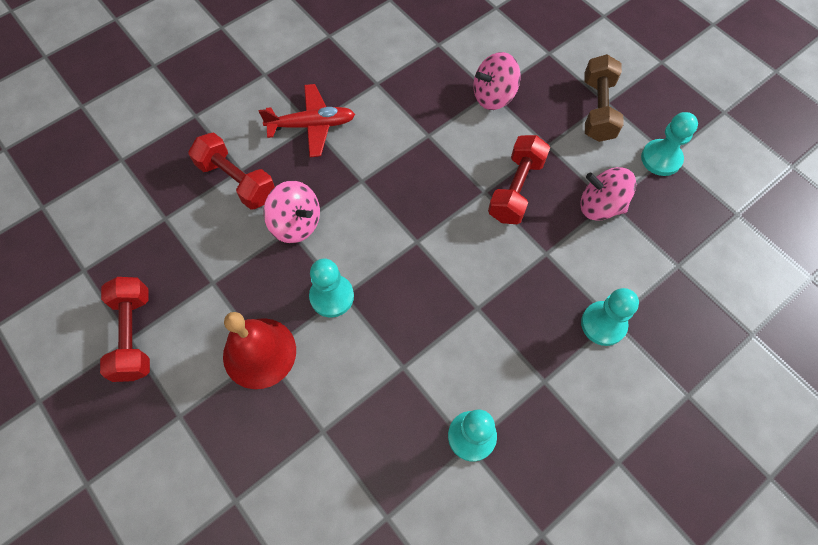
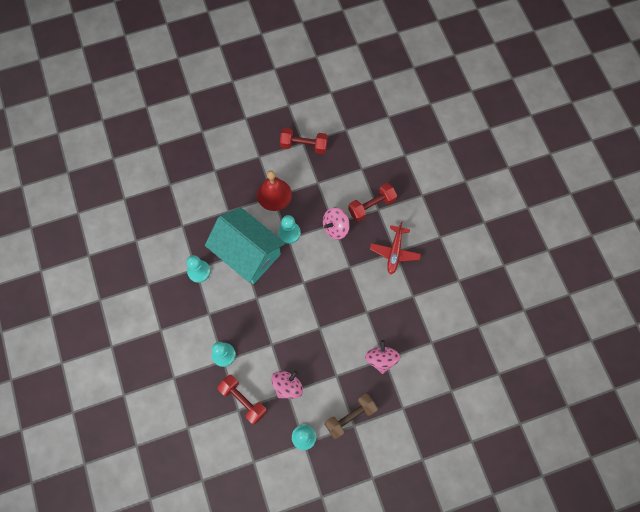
camera: 110 degrees right, 5 degrees up
(398, 356) = (248, 253): none -> turquoise house
(516, 189) = (314, 345): red dumbbell -> red dumbbell (243, 400)
(597, 109) = (350, 417): brown dumbbell -> brown dumbbell turned 60 degrees counterclockwise

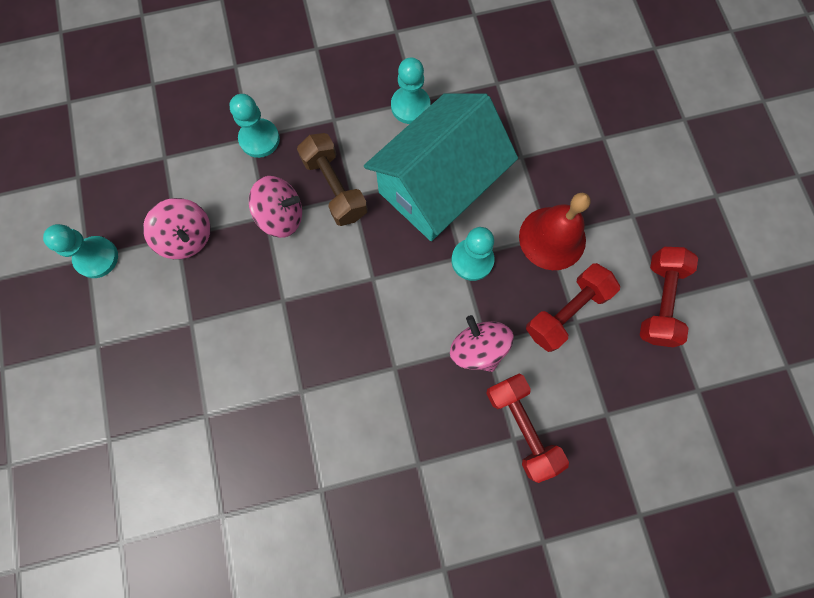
camera: 95 degrees right, 5 degrees up
(243, 400) = (178, 166): red dumbbell -> red dumbbell (566, 311)
(350, 417) = (112, 340): brown dumbbell -> brown dumbbell (335, 188)
(381, 359) = (205, 409): pink spinning top -> pink spinning top (281, 216)
(394, 252) = (417, 463): red plane -> none

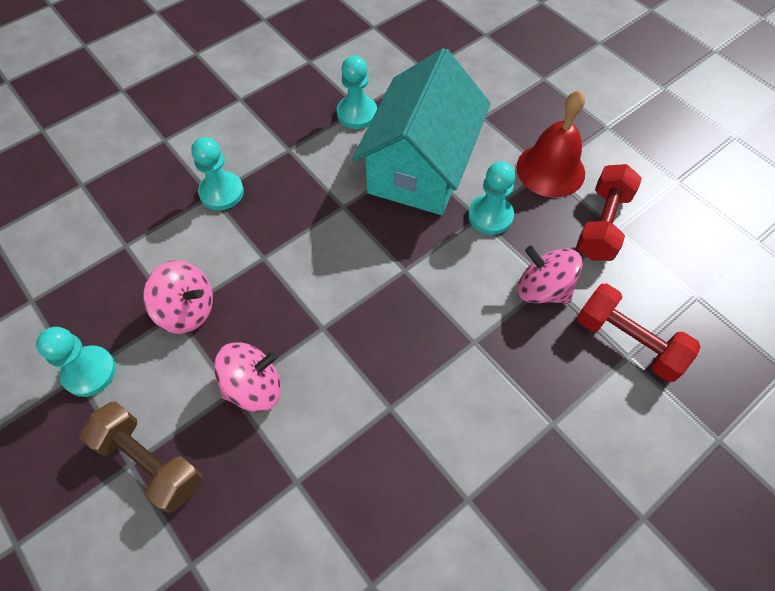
camera: 25 degrees left, 15 degrees down
(281, 216) = (280, 251): pink spinning top -> pink spinning top (254, 387)
(335, 188) = (321, 205): brown dumbbell -> brown dumbbell (150, 462)
(658, 301) = (674, 183): red dumbbell -> none

